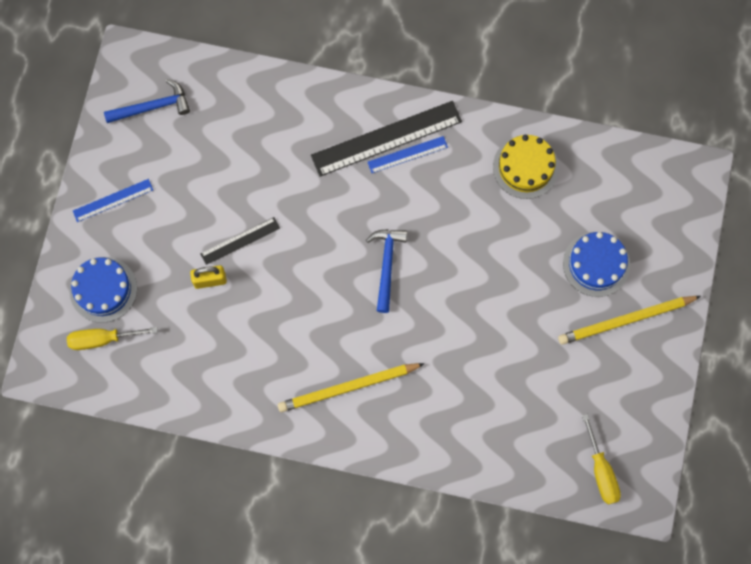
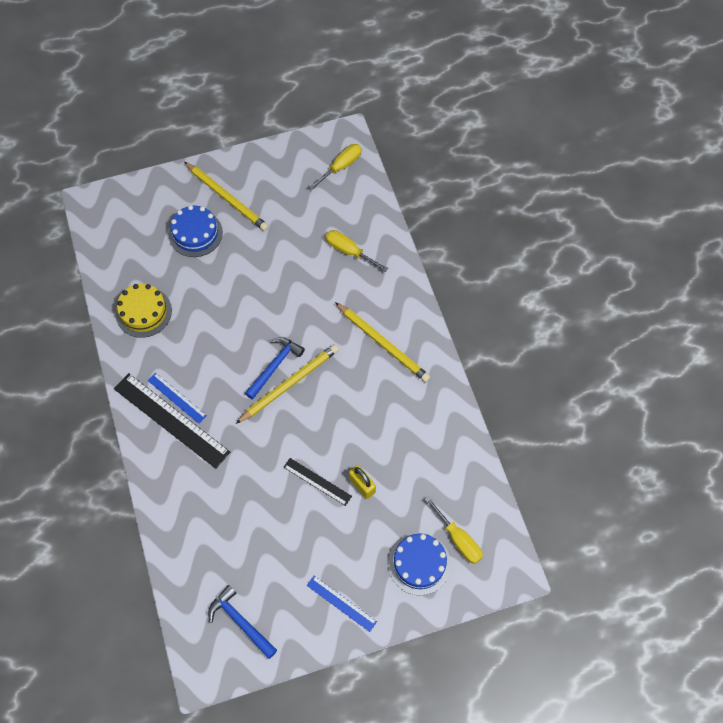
camera: 120 degrees left, 10 degrees down
(358, 269) = (289, 384): none -> yellow pencil
(387, 265) = (275, 366): blue hammer -> blue hammer turned 150 degrees clockwise
(481, 416) = (349, 251): none -> yellow screwdriver

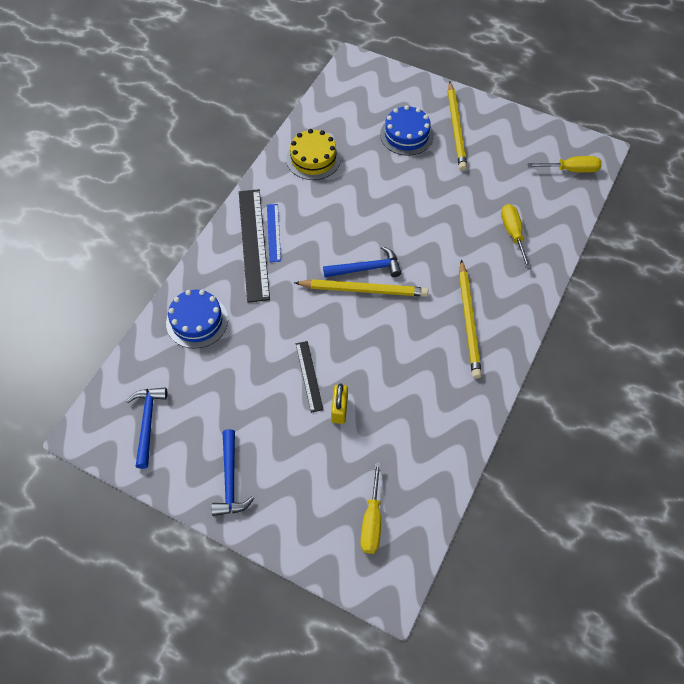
camera: 45 degrees right, 5 degrees down
(341, 603) = (230, 480): blue ruler -> blue hammer
(419, 563) = (320, 509): blue cake -> blue cake (197, 321)

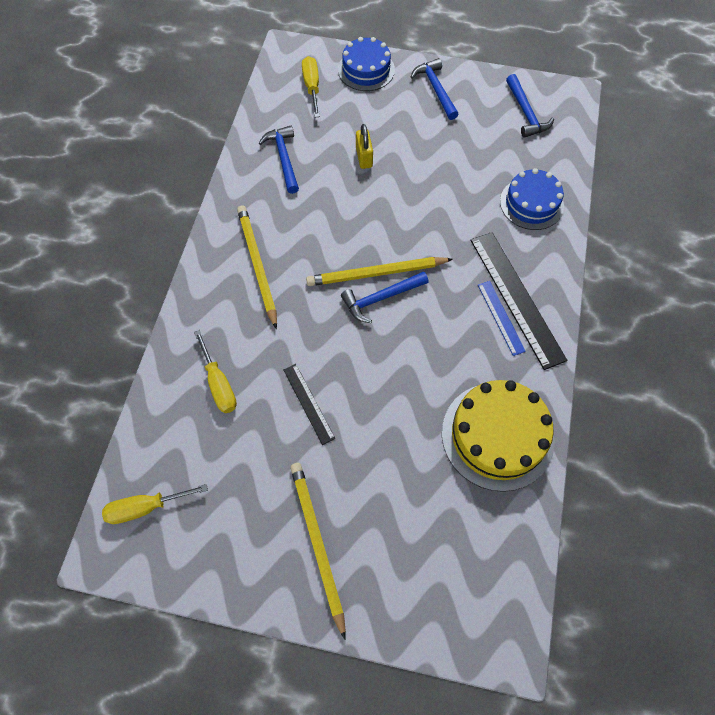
camera: 165 degrees right, 5 degrees up
(309, 376) = (402, 179): black ruler -> black ruler (308, 403)
(313, 159) = (497, 435): yellow cake -> yellow cake, size x1.50
(406, 135) = (385, 511): blue cake -> blue cake (366, 69)
(423, 429) = (284, 158): none -> blue hammer

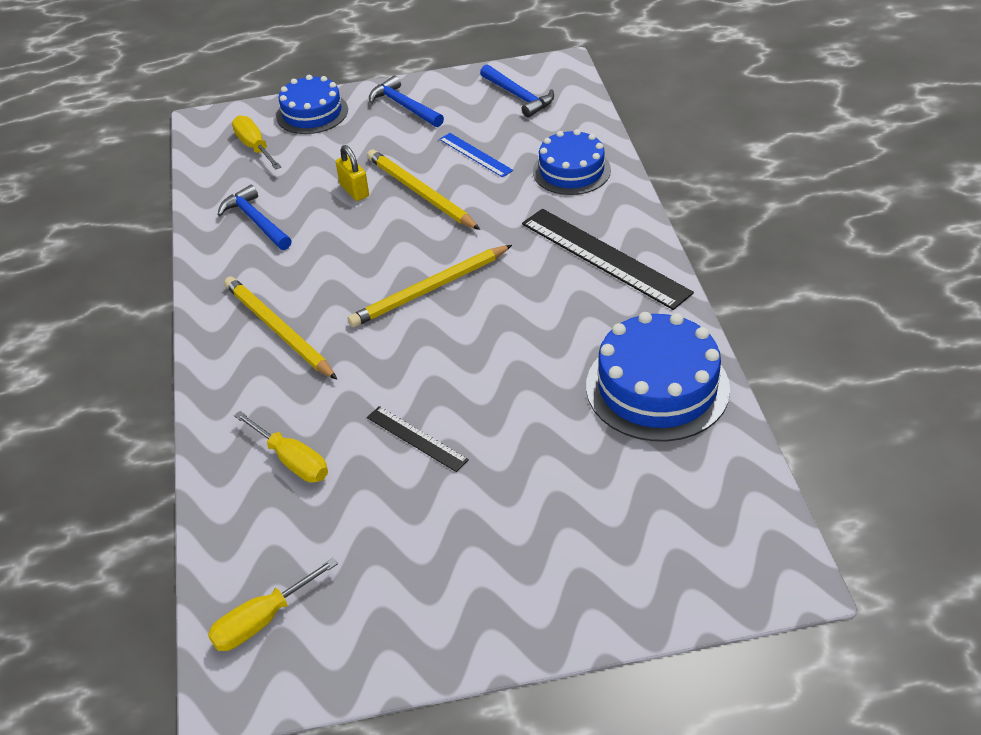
camera: 20 degrees left, 20 degrees down
(317, 544) = (505, 570): yellow pencil -> yellow pencil (420, 193)
(380, 298) = (448, 310): blue hammer -> none
(497, 435) = (657, 387): yellow cake -> blue cake
(501, 317) = (597, 280): blue ruler -> blue ruler (475, 155)

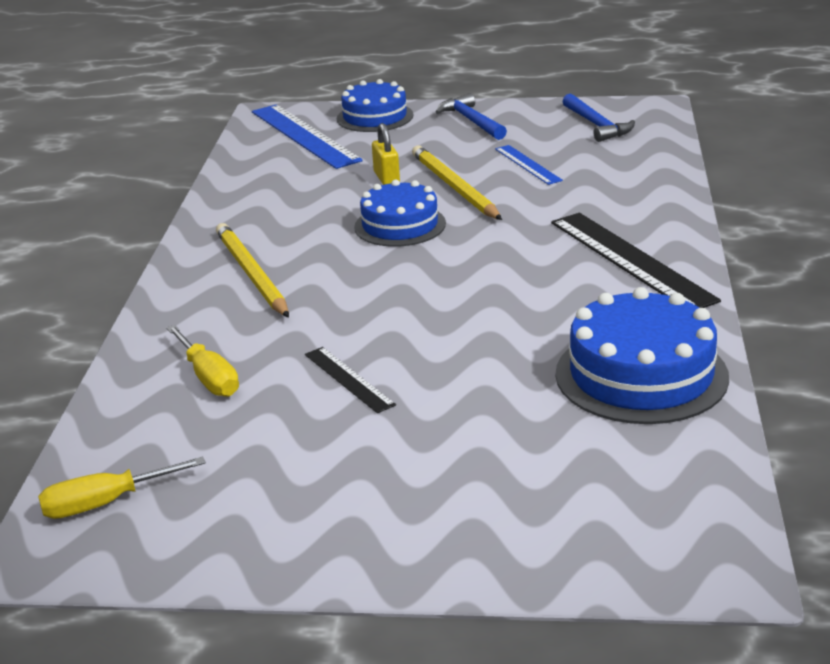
camera: 15 degrees right, 15 degrees down
(254, 147) = (304, 136): yellow screwdriver -> blue ruler
(256, 221) = (275, 189): blue hammer -> none
(430, 289) = (425, 262): yellow pencil -> none
(571, 170) = (627, 187): blue cake -> blue cake (400, 225)

